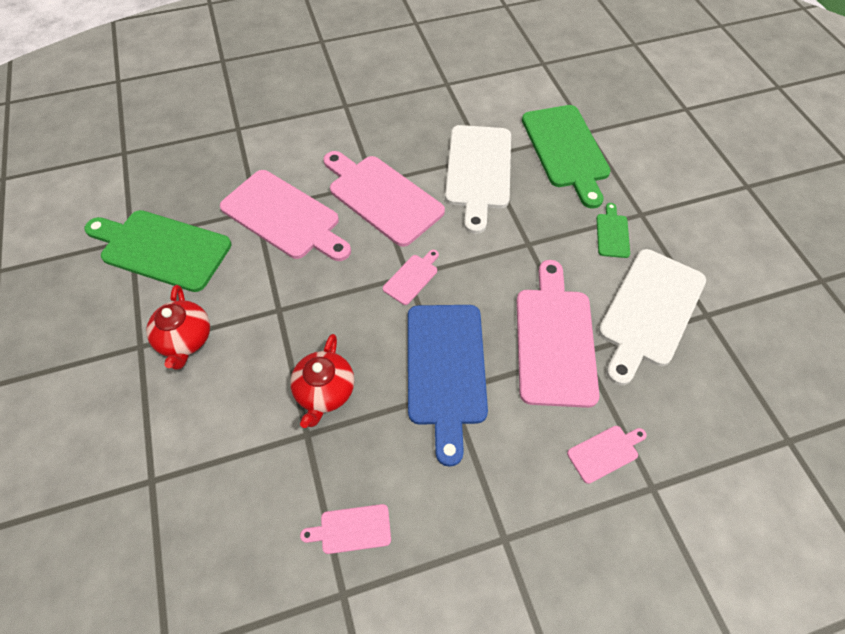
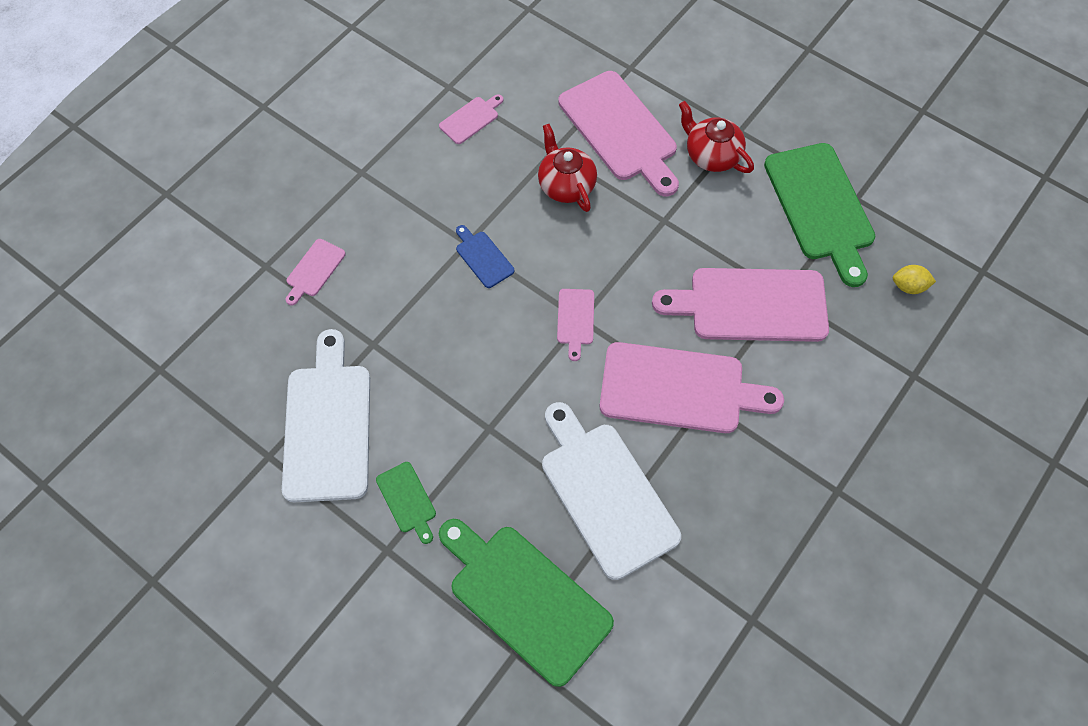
camera: 145 degrees right, 5 degrees up
(161, 249) = (821, 207): green cutting board -> green cutting board turned 90 degrees clockwise
(176, 170) = (908, 286): none -> yellow lemon
(446, 369) = (483, 257): blue cutting board -> blue cutting board, size x0.46
(554, 339) = (405, 340): pink cutting board -> pink cutting board (620, 130)

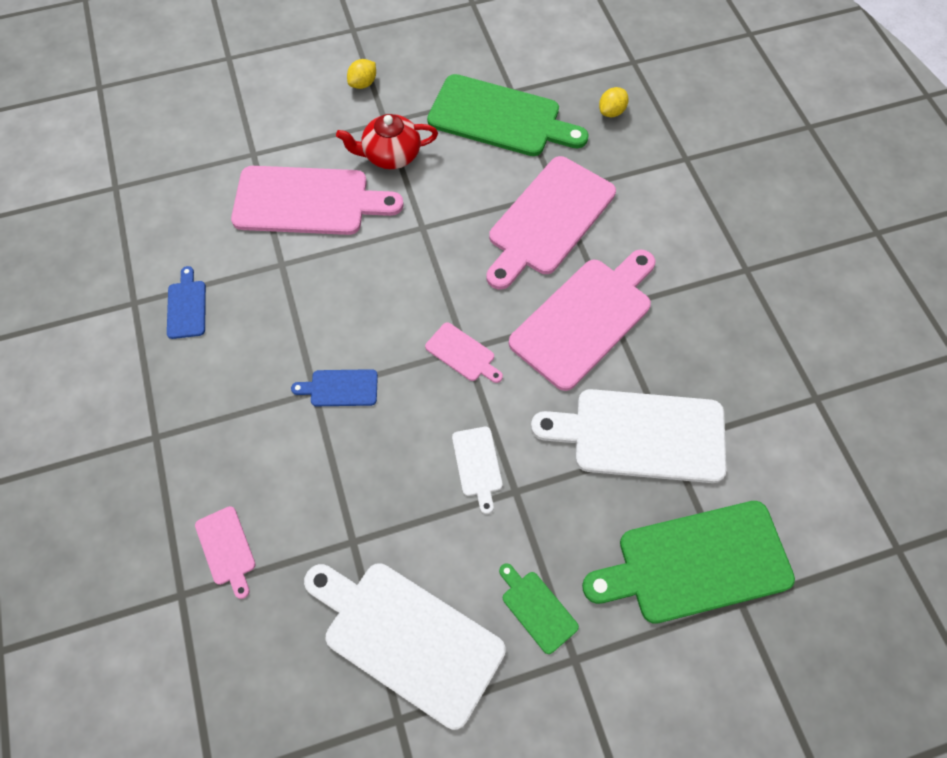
camera: 55 degrees left, 0 degrees up
(407, 500) = (537, 609): green cutting board -> green cutting board turned 135 degrees counterclockwise
(471, 119) = (186, 306): pink cutting board -> blue cutting board
(491, 389) = (477, 465): none -> white cutting board
(566, 185) = (325, 276): red teapot -> none
(762, 91) = (363, 83): none -> yellow lemon

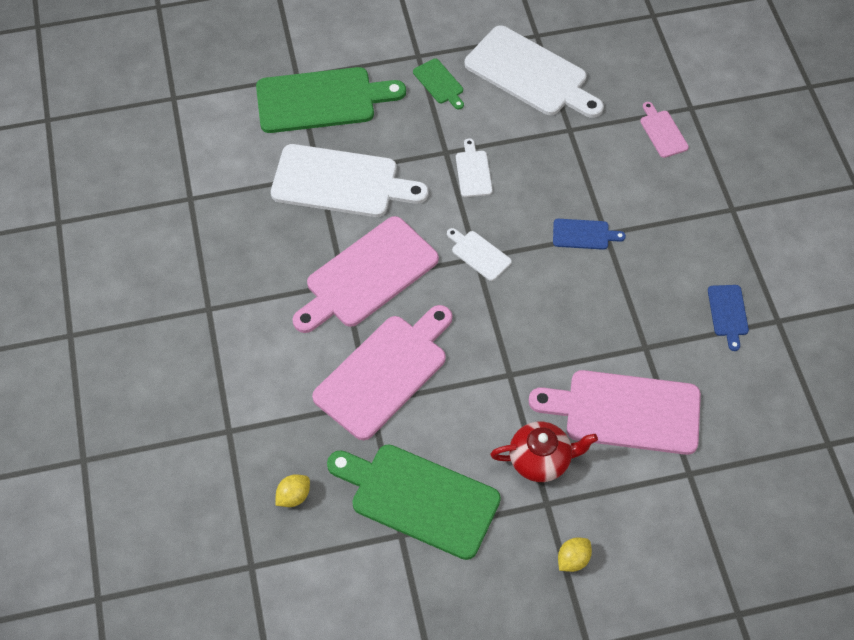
camera: 175 degrees left, 5 degrees down
(462, 354) = (479, 254): pink cutting board -> white cutting board

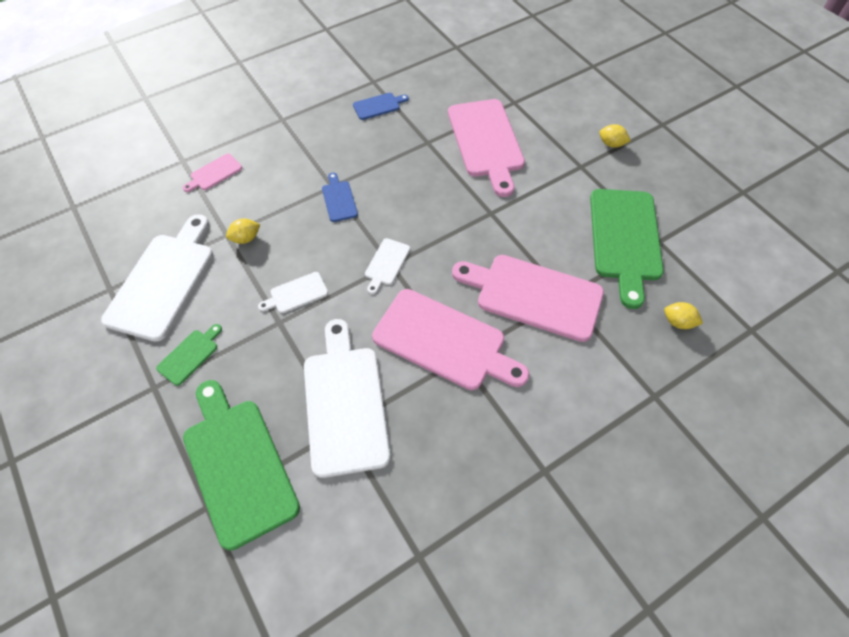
camera: 110 degrees left, 0 degrees up
(541, 459) = (550, 177): red teapot -> none
(559, 144) = (246, 238): none -> yellow lemon

